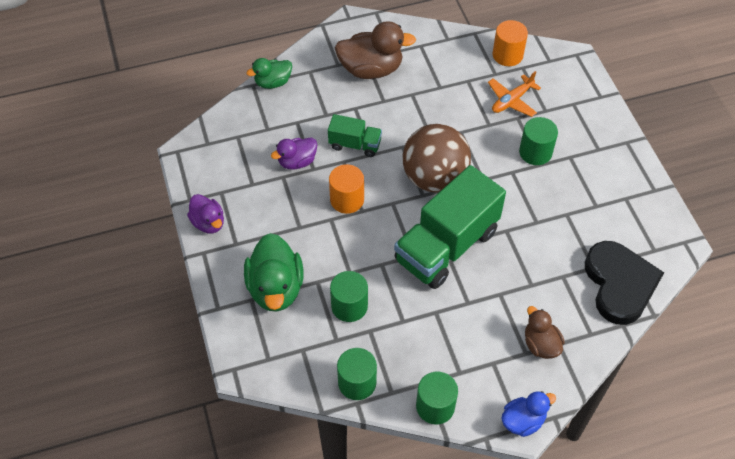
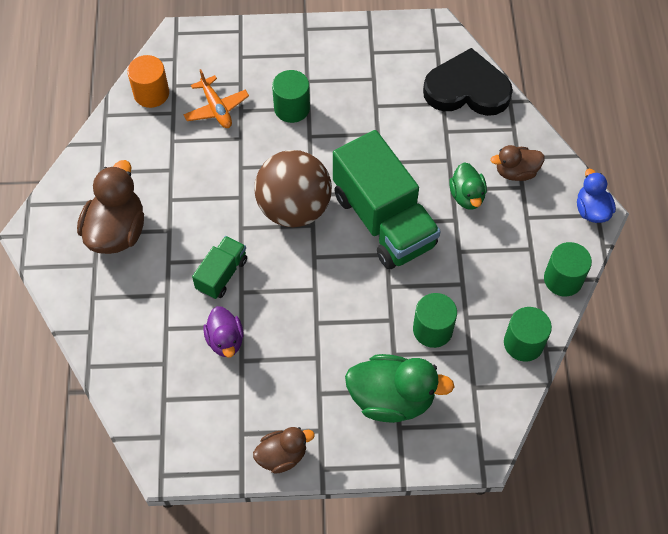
camera: 75 degrees left, 5 degrees up
(208, 223) = (282, 455): purple duck -> brown duck
(273, 82) = (94, 342): green duck -> green duck (467, 196)
(347, 199) = (295, 300): orange cylinder -> none

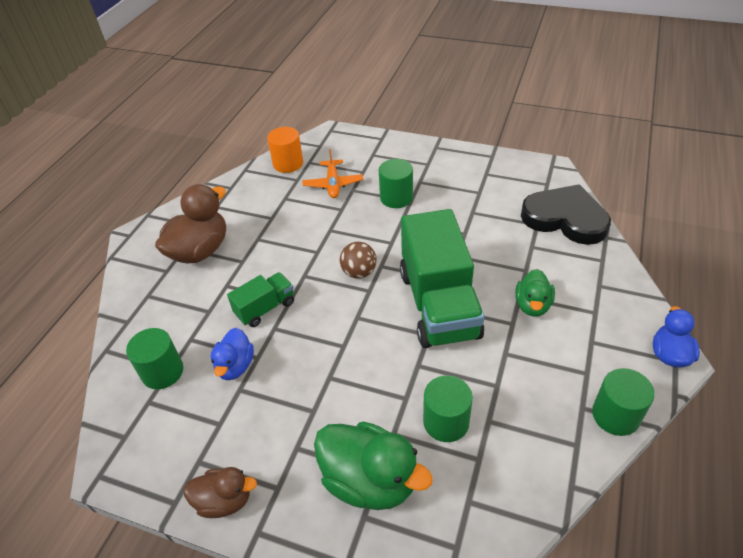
camera: 25 degrees right, 15 degrees down
(225, 340) = (235, 366): purple duck -> blue duck
(294, 208) = (359, 272): brown ball -> brown ball, size x0.49
(516, 172) = (592, 297): brown duck -> none
(523, 343) = (546, 471): green cylinder -> green cylinder (162, 372)

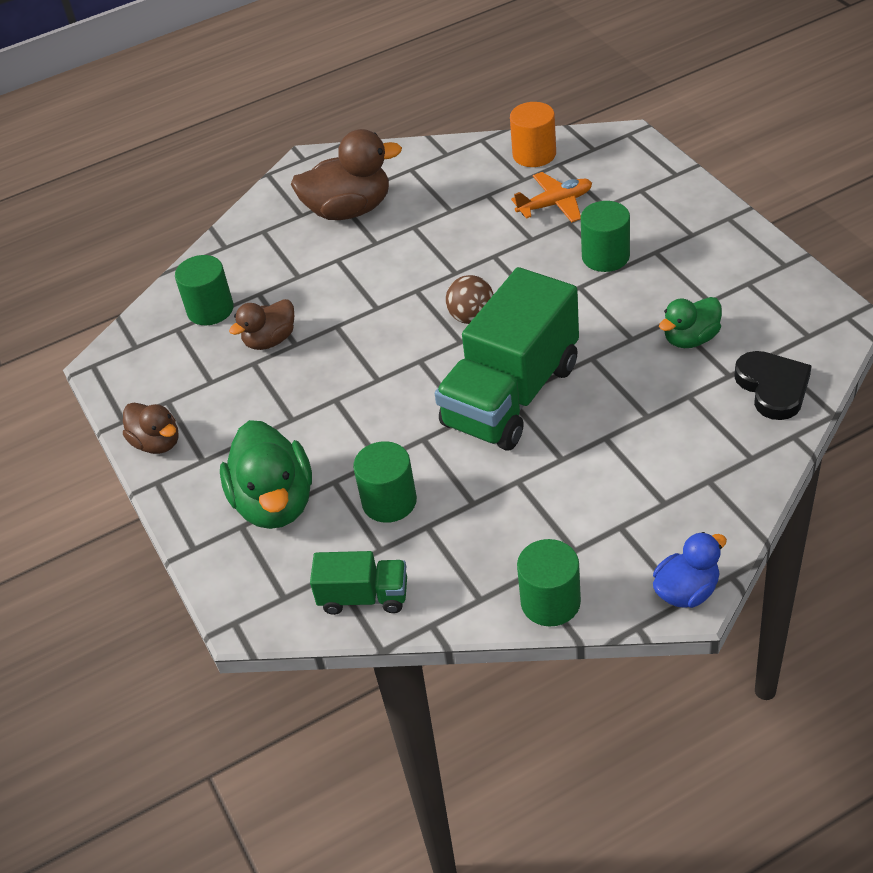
camera: 45 degrees right, 0 degrees up
(235, 366) = (270, 340): blue duck -> brown duck
(265, 308) = (348, 302): green truck -> green truck (364, 597)
(333, 184) = (555, 204): orange plane -> orange plane turned 150 degrees counterclockwise
(532, 305) = (605, 454): green duck -> green duck (690, 339)
(565, 218) = (773, 387): black heart -> black heart, size x0.66

